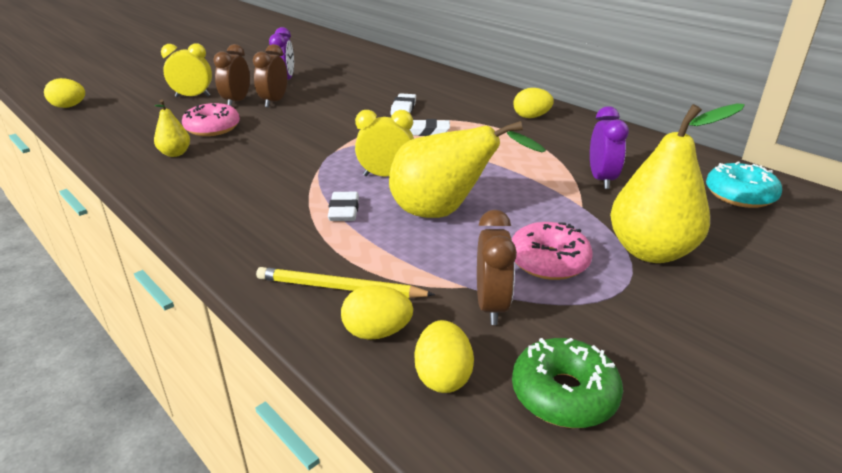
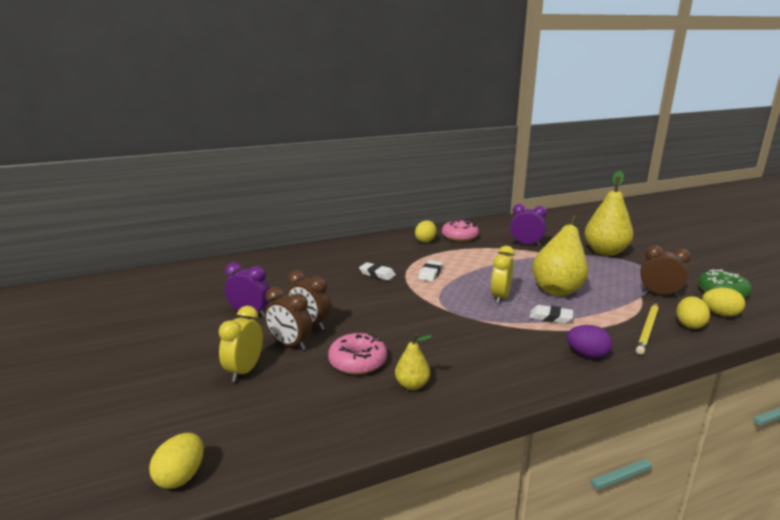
camera: 70 degrees left, 10 degrees down
(250, 238) = (587, 355): none -> purple egg
(548, 261) = (615, 273): pink donut -> pink donut (459, 236)
(739, 195) = (552, 223): turquoise donut -> none

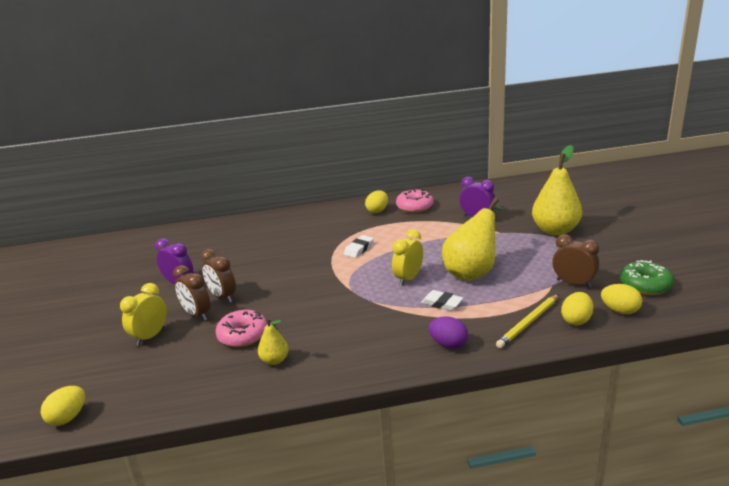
camera: 15 degrees right, 5 degrees up
(377, 274) = (309, 247): white eraser -> none

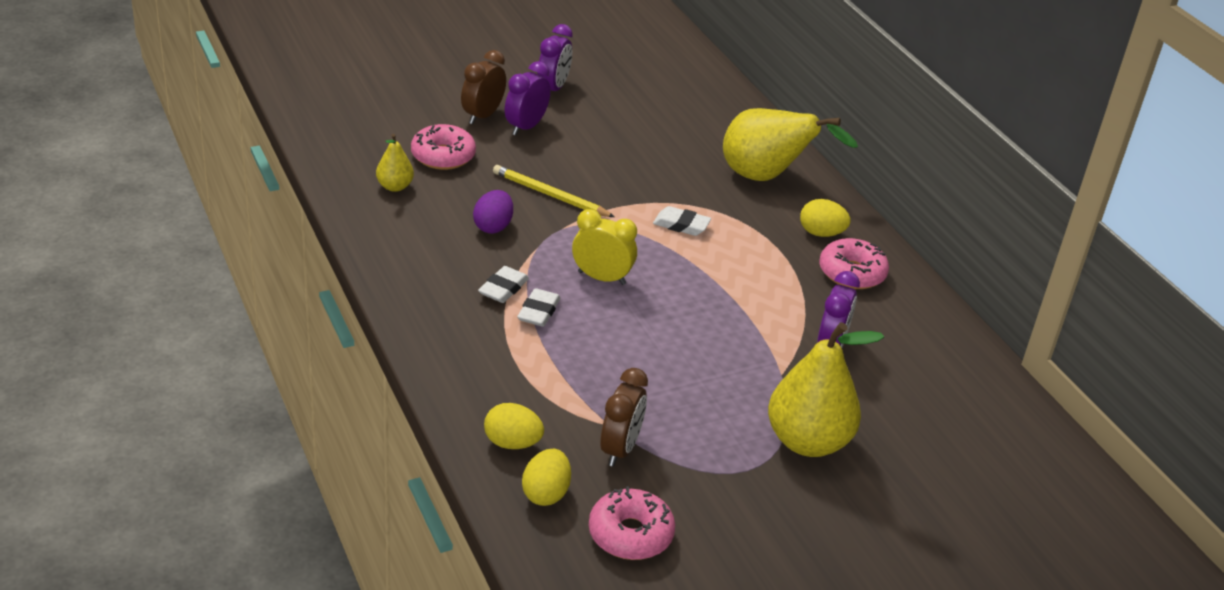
camera: 70 degrees right, 10 degrees up
(68, 417) = (293, 77): yellow egg -> none
(150, 336) = (434, 93): yellow clock -> none
(222, 297) = (526, 127): brown clock -> purple clock
(415, 316) = (503, 289): none -> white eraser
(448, 344) = (439, 320): purple egg -> purple egg (493, 227)
(473, 271) = (636, 341): yellow pear -> yellow pear (766, 177)
(528, 323) = (499, 394): yellow pencil -> yellow pencil (550, 195)
(645, 285) = (630, 534): green donut -> pink donut

